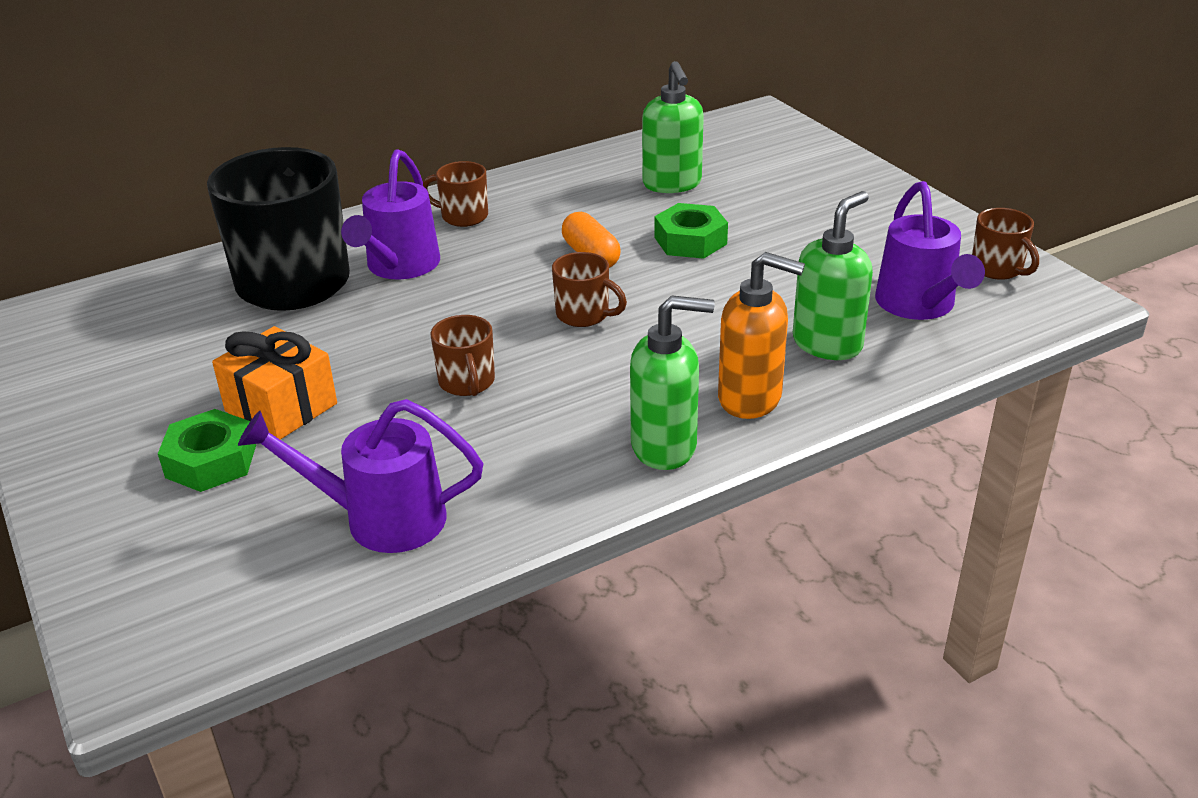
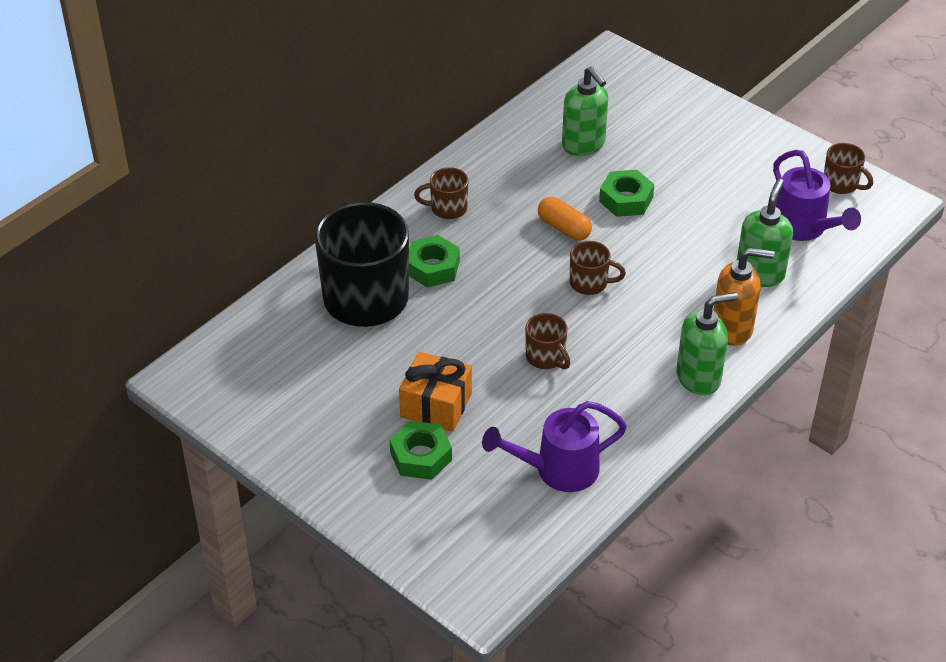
camera: 20 degrees left, 10 degrees up
(399, 267) = (432, 267): purple watering can -> green nut

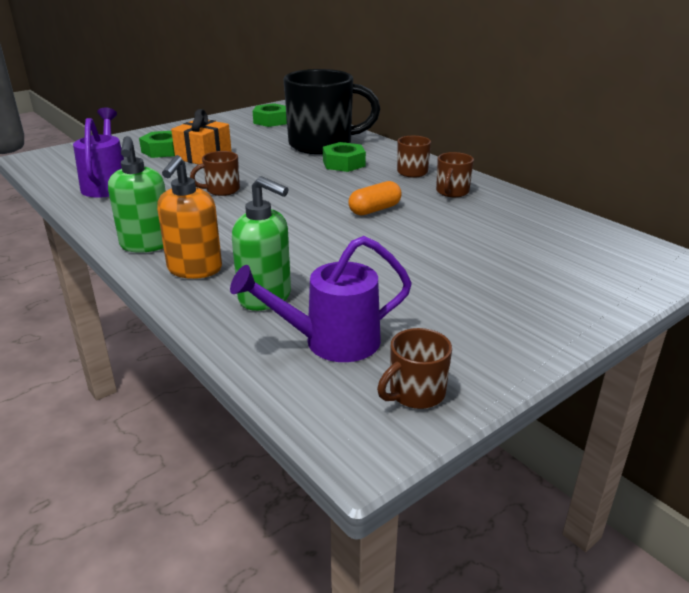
camera: 100 degrees right, 15 degrees down
(583, 145) = (500, 229): green soap dispenser -> none
(590, 283) = (297, 213): brown mug -> brown mug (452, 192)
(626, 199) = (410, 240): green nut -> green nut (271, 121)

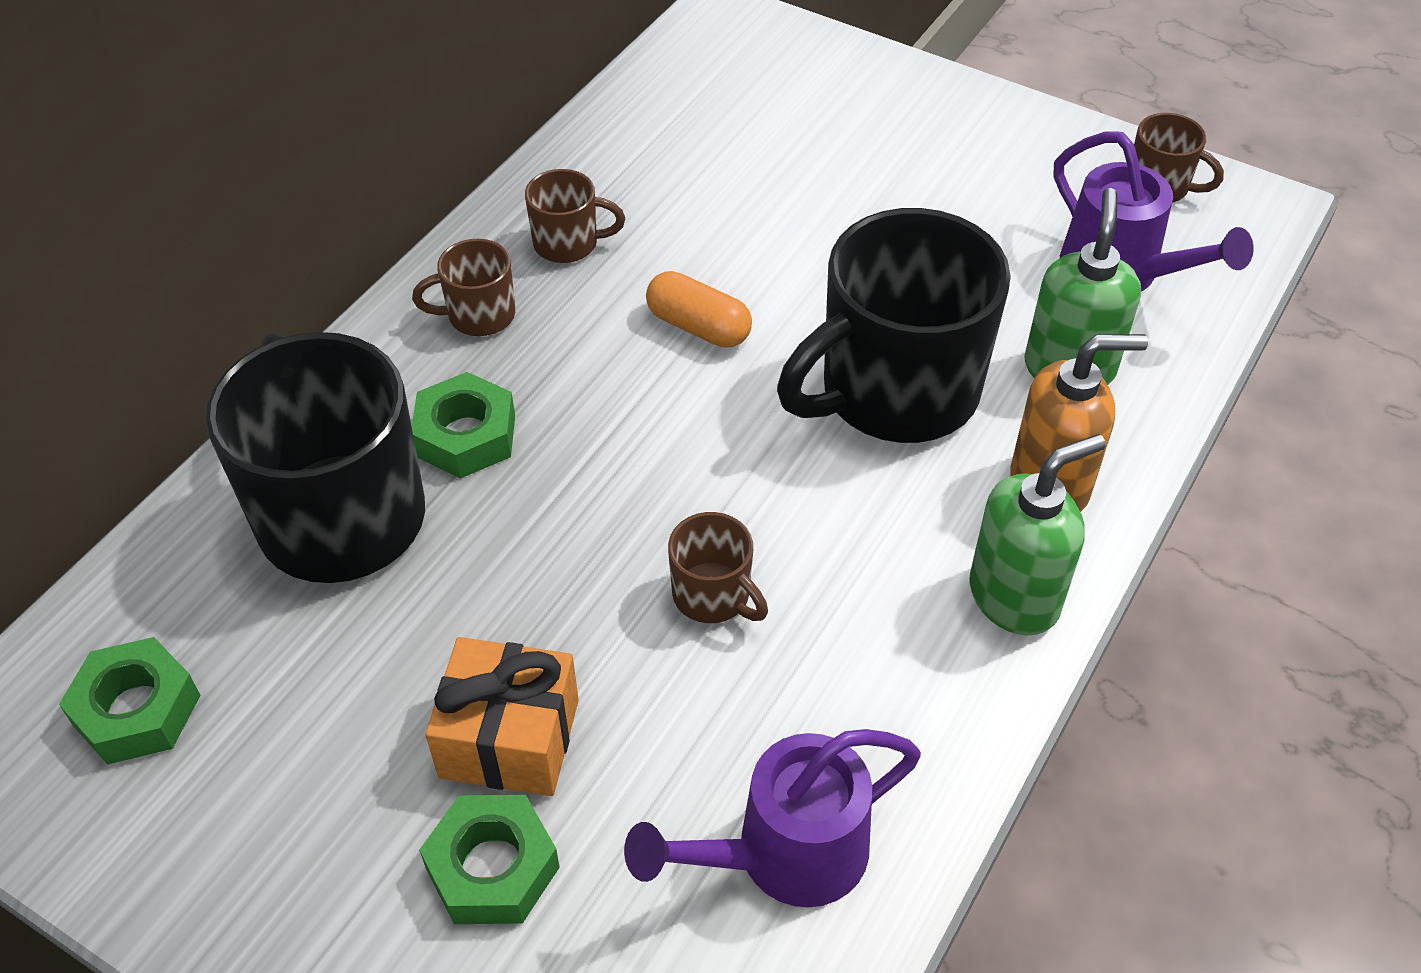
camera: 110 degrees left, 20 degrees up
(292, 245) = (894, 392): none -> black mug

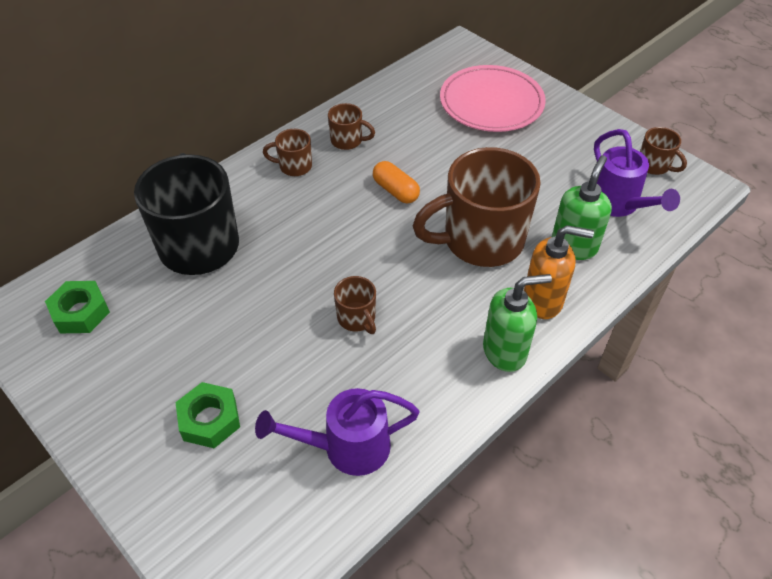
camera: 15 degrees right, 0 degrees up
(466, 436) = (268, 220): green nut -> none
(509, 738) = (238, 362): orange gift -> none
(821, 119) = (491, 103): none -> pink plate
(894, 392) = (480, 240): black mug -> brown mug

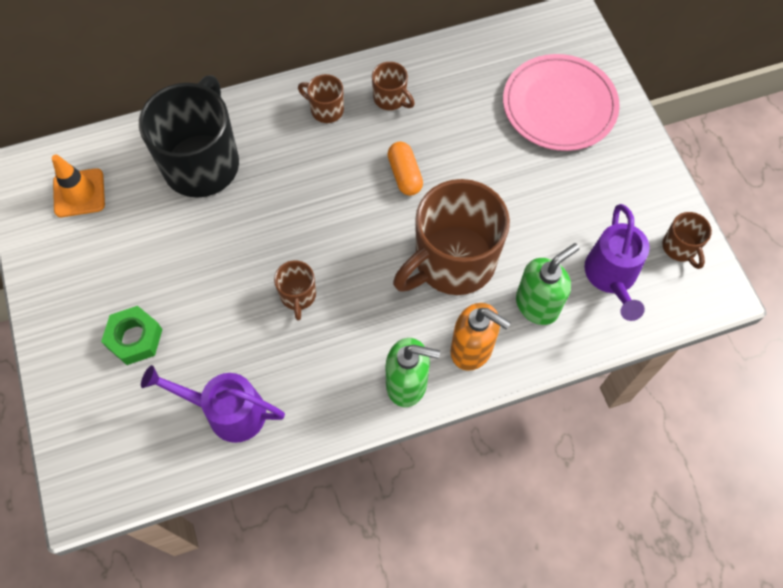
camera: 25 degrees right, 15 degrees up
(81, 312) = (79, 193): green nut -> orange traffic cone
(480, 240) = (452, 262): brown mug -> brown mug turned 45 degrees counterclockwise

